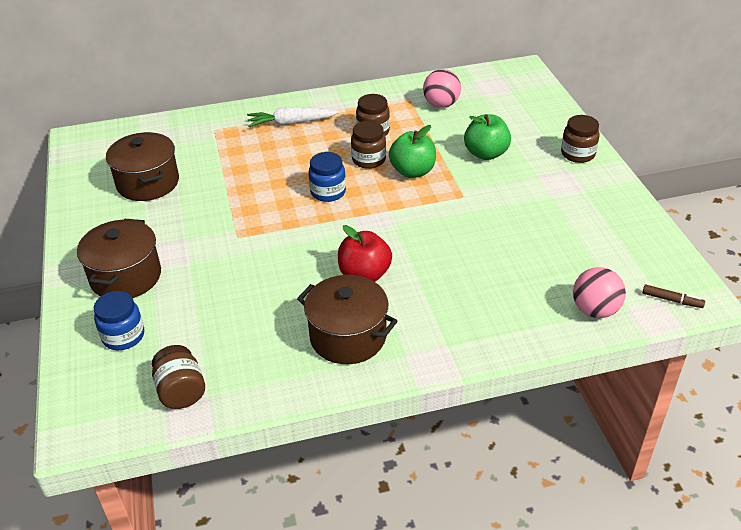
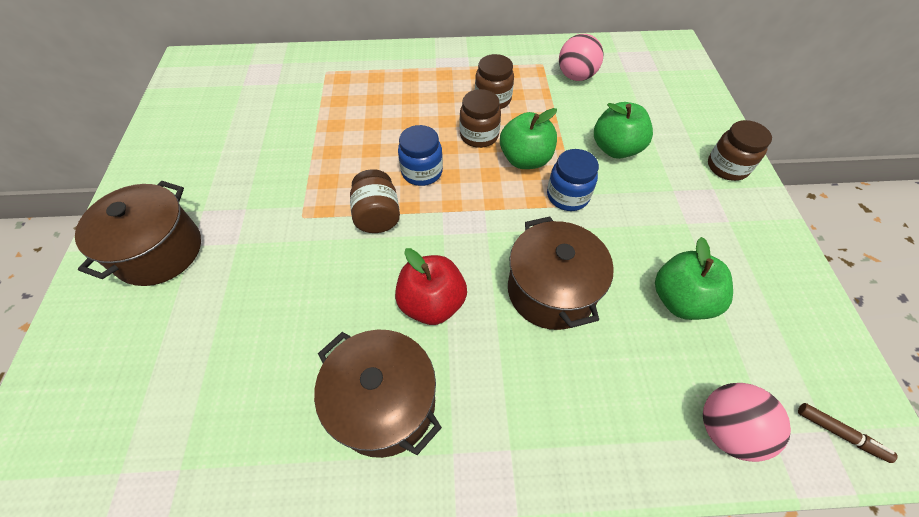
camera: 10 degrees right, 15 degrees up
(123, 336) = (119, 342): blue jar -> blue jar (567, 196)
(148, 183) = (234, 127): brown pot -> brown pot (551, 290)
(181, 391) = (149, 453): brown jar -> brown jar (377, 216)
(291, 123) = (408, 75): white carrot -> none
(553, 244) = (680, 300): none -> green apple

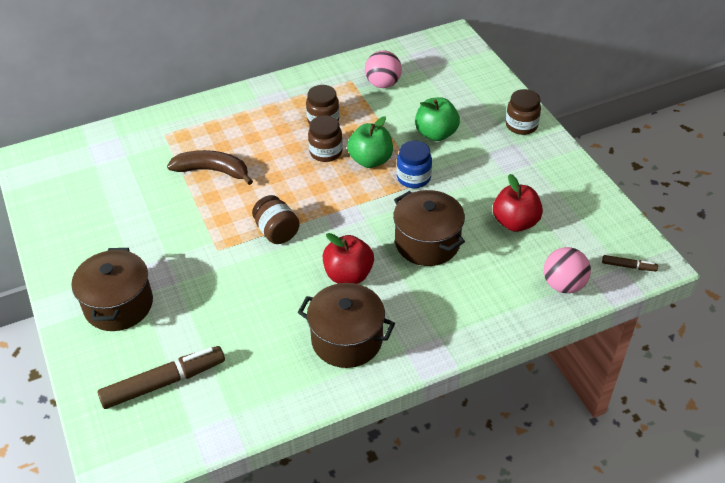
camera: 20 degrees left, 10 degrees down
(135, 379) = (163, 382): none -> brown marker
(349, 123) = (213, 171): none -> brown banana
(422, 172) = (294, 191): blue jar -> none
(680, 300) = (515, 222): green apple -> red apple

